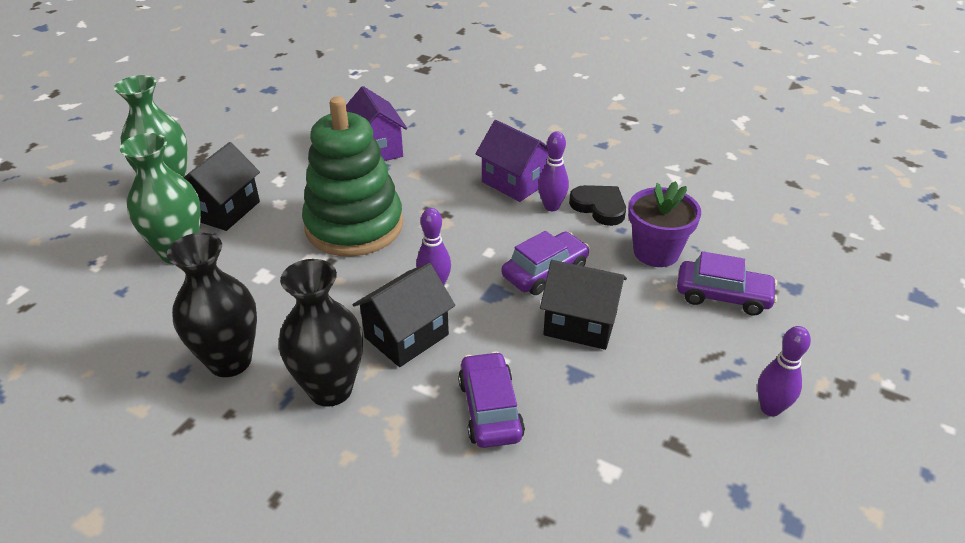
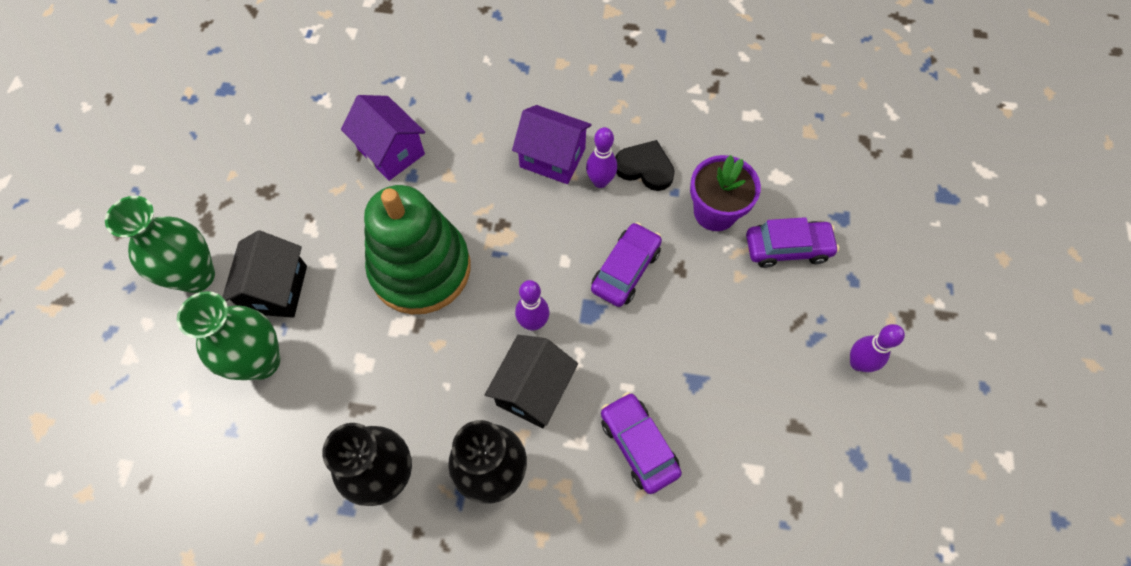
camera: 20 degrees left, 25 degrees up
(580, 323) = (678, 322): black house -> none

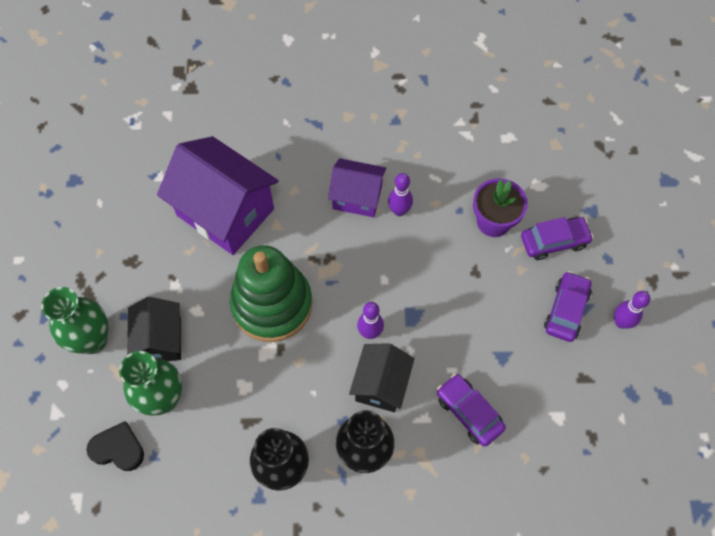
camera: 10 degrees left, 0 degrees up
(391, 151) = (225, 212): purple house -> purple house, size x1.73
(625, 270) = (433, 279): purple car -> purple car (566, 310)
(645, 168) = (432, 194): black heart -> black heart (118, 448)

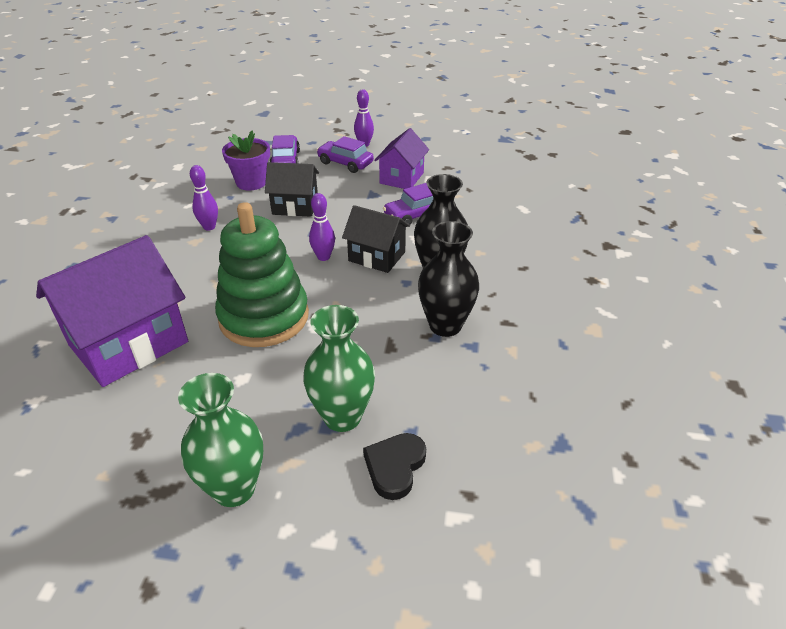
camera: 80 degrees left, 25 degrees down
(160, 340) = (265, 414): black house -> black house (295, 206)
(357, 197) = (177, 249): purple house -> purple house (401, 178)

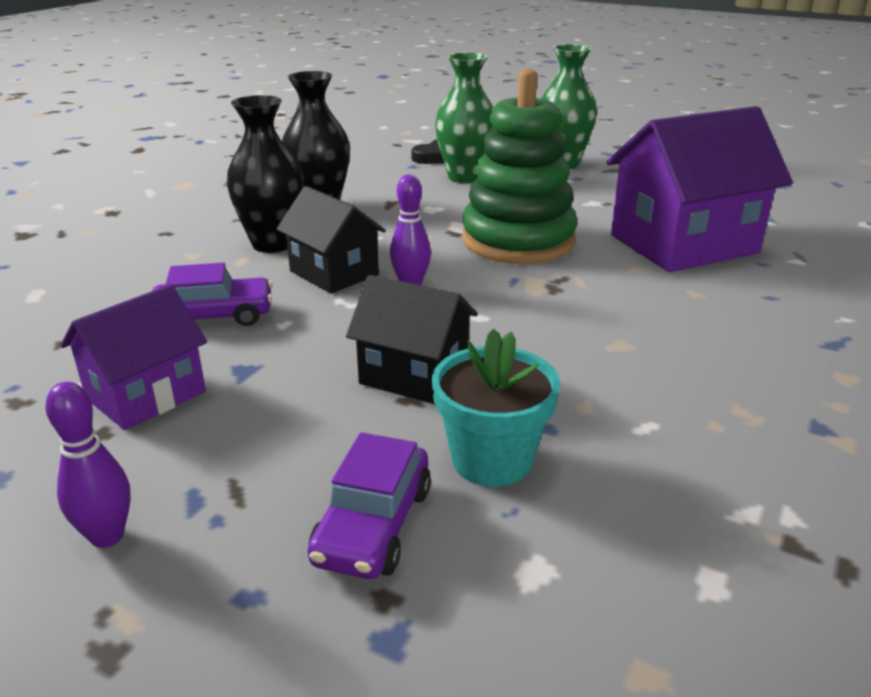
camera: 160 degrees left, 10 degrees down
(209, 227) = (595, 365): purple bowling pin -> none
(251, 182) = (491, 460): purple flower pot -> turquoise flower pot
(345, 163) = (224, 470): purple car -> none

